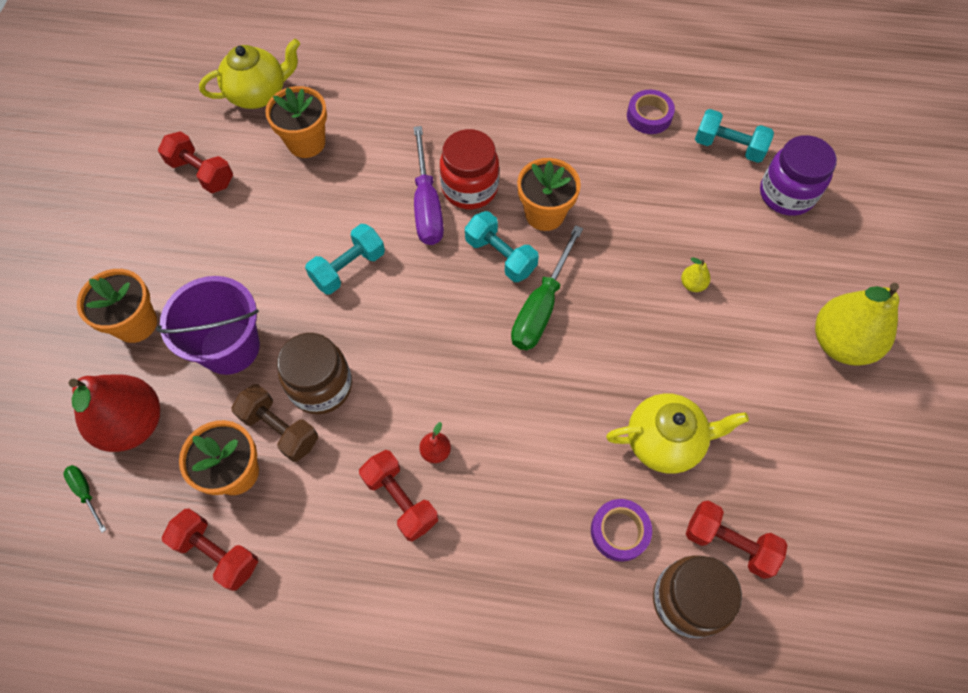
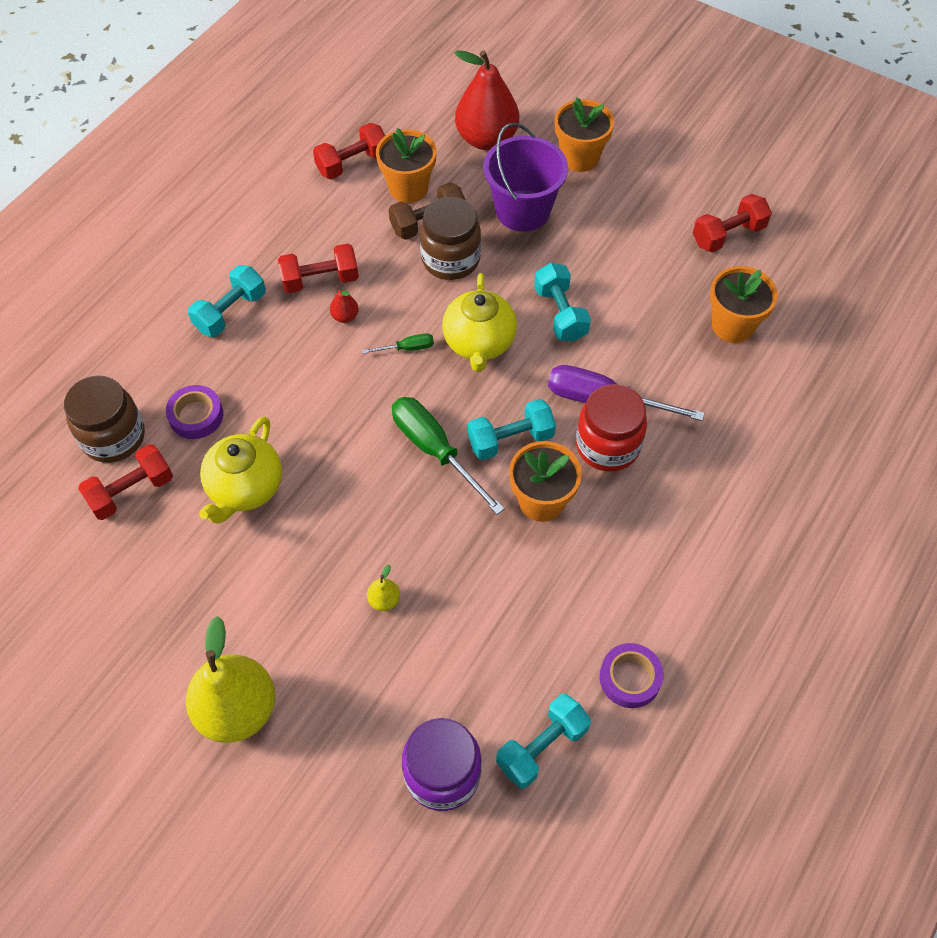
camera: 115 degrees right, 5 degrees down
(86, 492) = (445, 104): green screwdriver -> green screwdriver (407, 348)
(259, 94) = (818, 305): yellow teapot -> yellow teapot (479, 343)
(483, 571) = (230, 312): none -> turquoise dumbbell

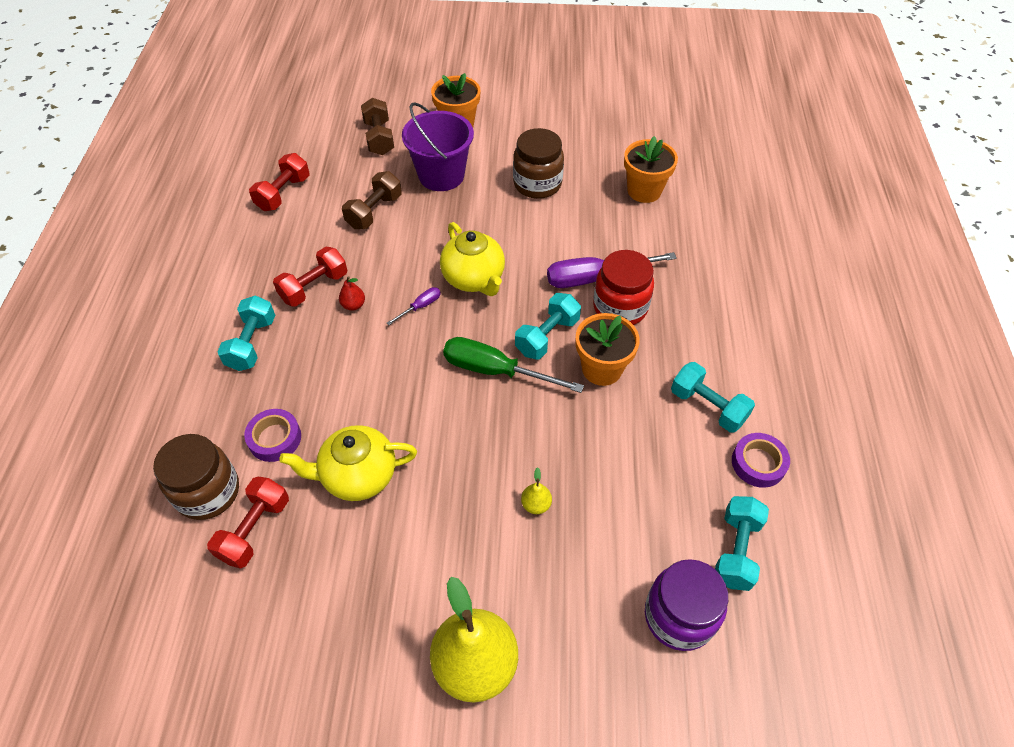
camera: 30 degrees left, 5 degrees down
(245, 488) = (358, 476): yellow teapot -> yellow teapot turned 90 degrees clockwise
(407, 348) = (420, 307): green screwdriver -> purple screwdriver
(408, 188) = (341, 193): orange flower pot -> none
(450, 259) = (410, 230): brown jar -> brown jar (537, 184)
(486, 139) = (379, 138): red pear -> brown dumbbell
(560, 314) = (519, 233): turquoise dumbbell -> turquoise dumbbell (707, 406)
(728, 235) = (597, 135): red dumbbell -> none

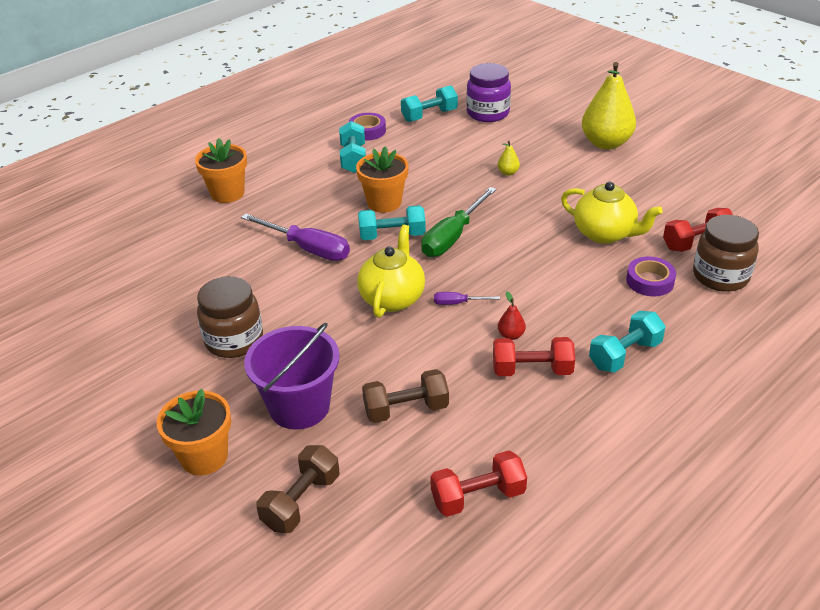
camera: 135 degrees left, 15 degrees down
(495, 371) = (453, 237): green screwdriver -> green screwdriver turned 60 degrees clockwise
(620, 307) = (321, 224): red jar -> none
(644, 191) = (169, 281): orange flower pot -> orange flower pot (227, 193)

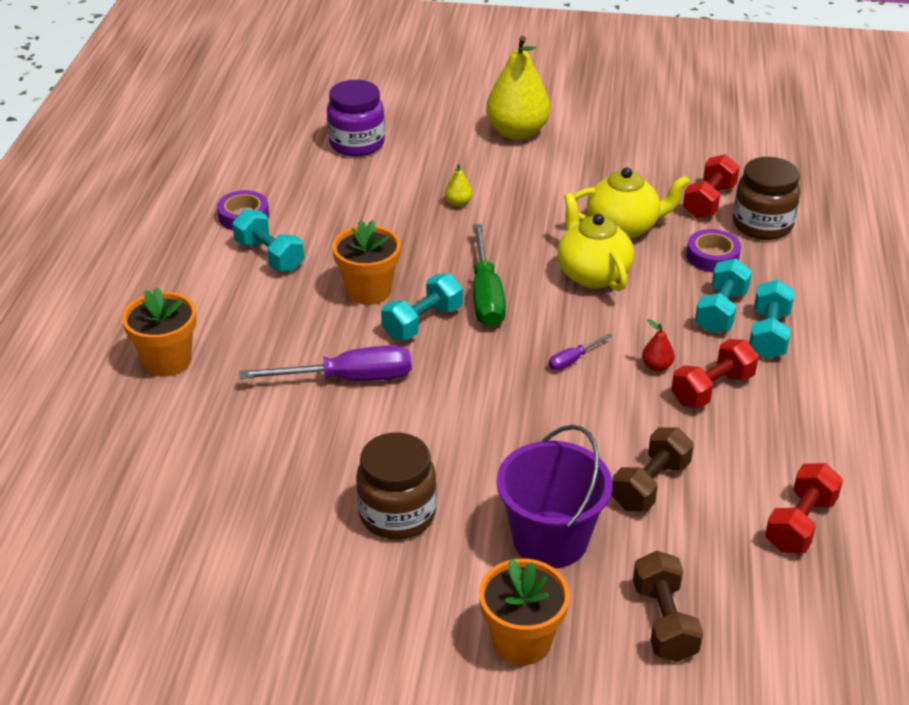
camera: 40 degrees left, 0 degrees up
(392, 298) = (505, 387): yellow teapot -> yellow teapot (592, 274)
(429, 115) = (294, 171): turquoise dumbbell -> turquoise dumbbell (720, 311)

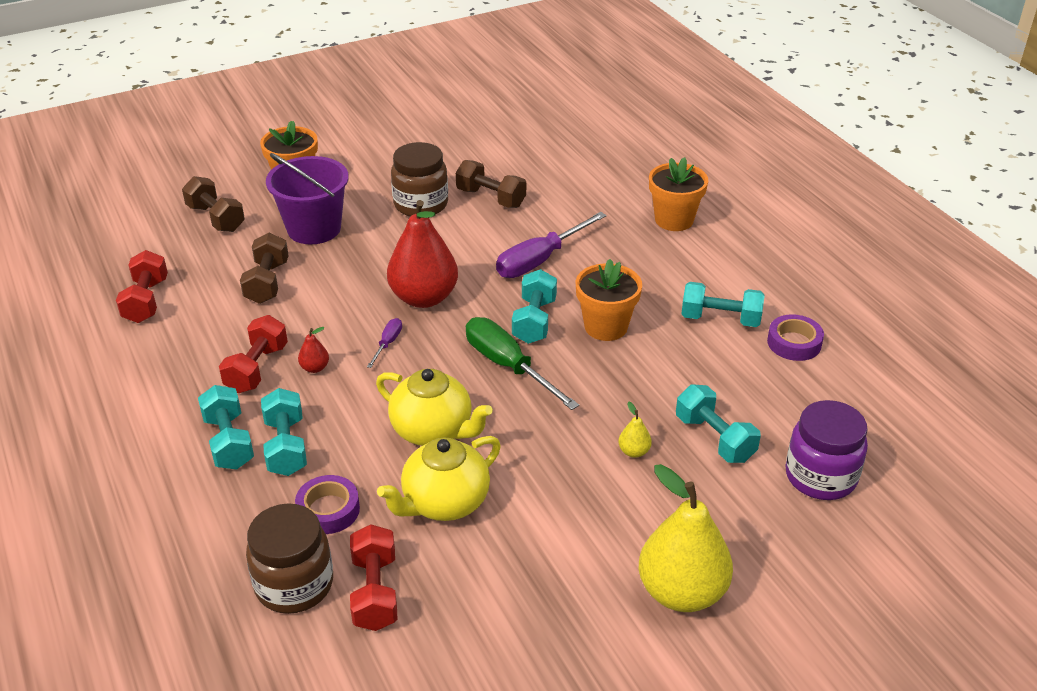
camera: 145 degrees right, 0 degrees up
(310, 483) = (491, 198): none -> brown dumbbell
(393, 187) = (714, 438): none -> turquoise dumbbell
(500, 391) = (424, 298): none -> red pear

